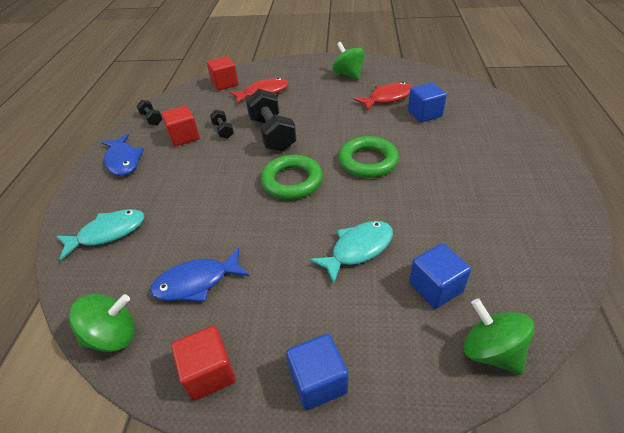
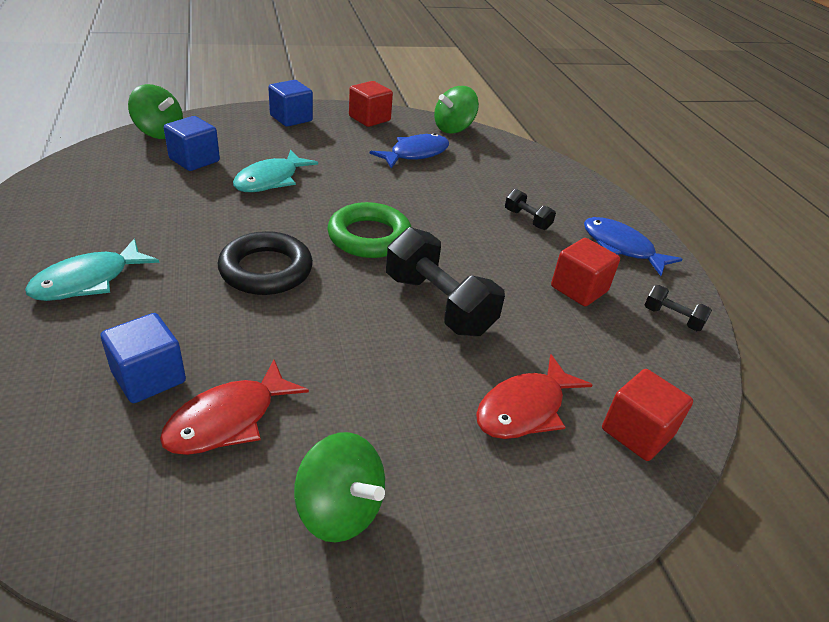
camera: 155 degrees right, 5 degrees down
(108, 233) = (536, 179): turquoise fish -> turquoise fish (88, 281)
(223, 131) = (526, 305): black dumbbell -> black dumbbell (527, 219)
(368, 161) = (266, 270): green ring -> black ring

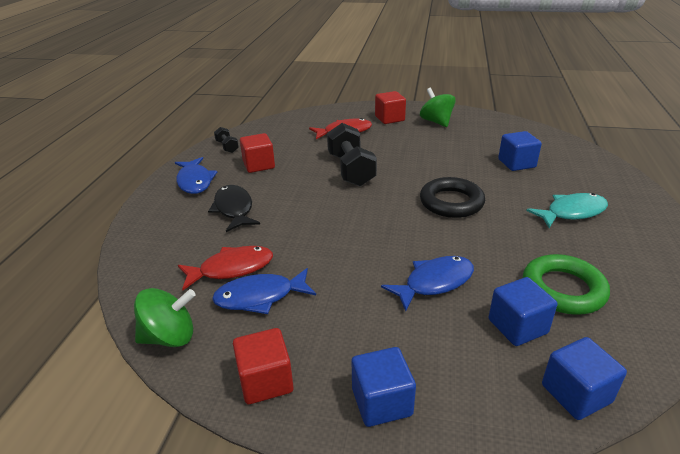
camera: 150 degrees left, 5 degrees down
(159, 133) = (576, 393): green spinning top -> blue cube
(228, 420) = (477, 146): red fish -> red fish (232, 269)
(270, 180) = (434, 282): turquoise fish -> blue fish
(369, 237) = (368, 214): green ring -> green ring (563, 289)
(527, 219) = (234, 209): black dumbbell -> black fish
(637, 432) = (305, 121): red cube -> red cube (389, 118)

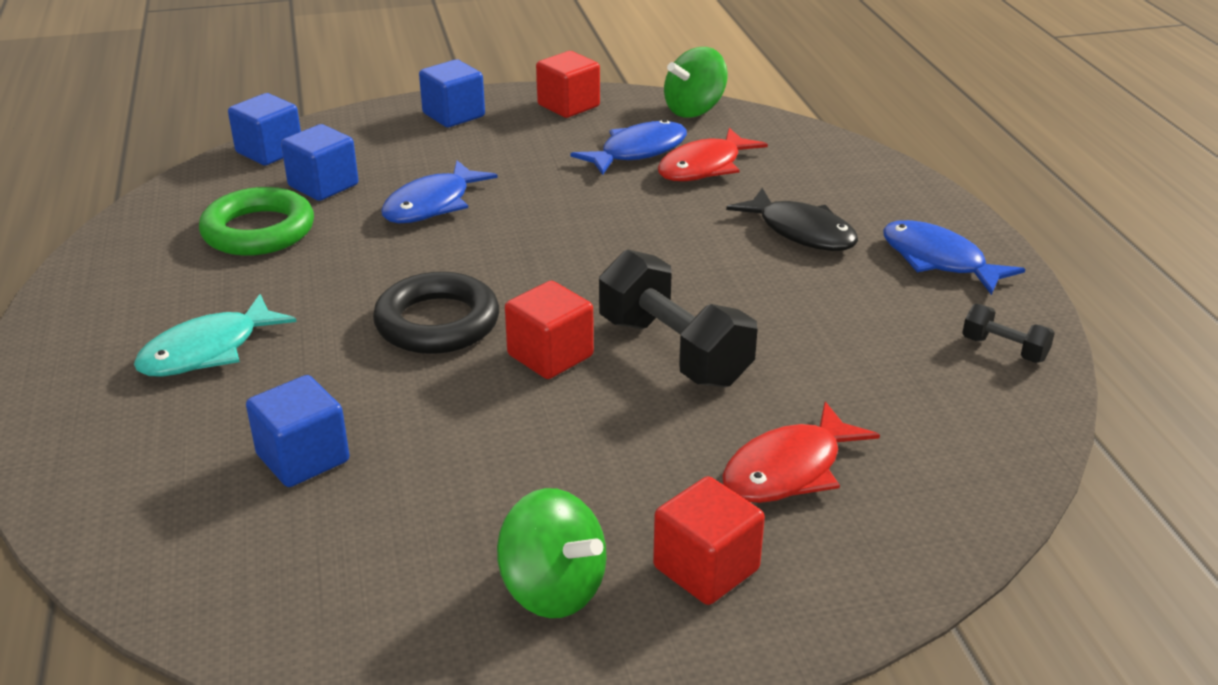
camera: 155 degrees right, 0 degrees up
(259, 165) = (872, 319): red cube -> red cube (550, 355)

